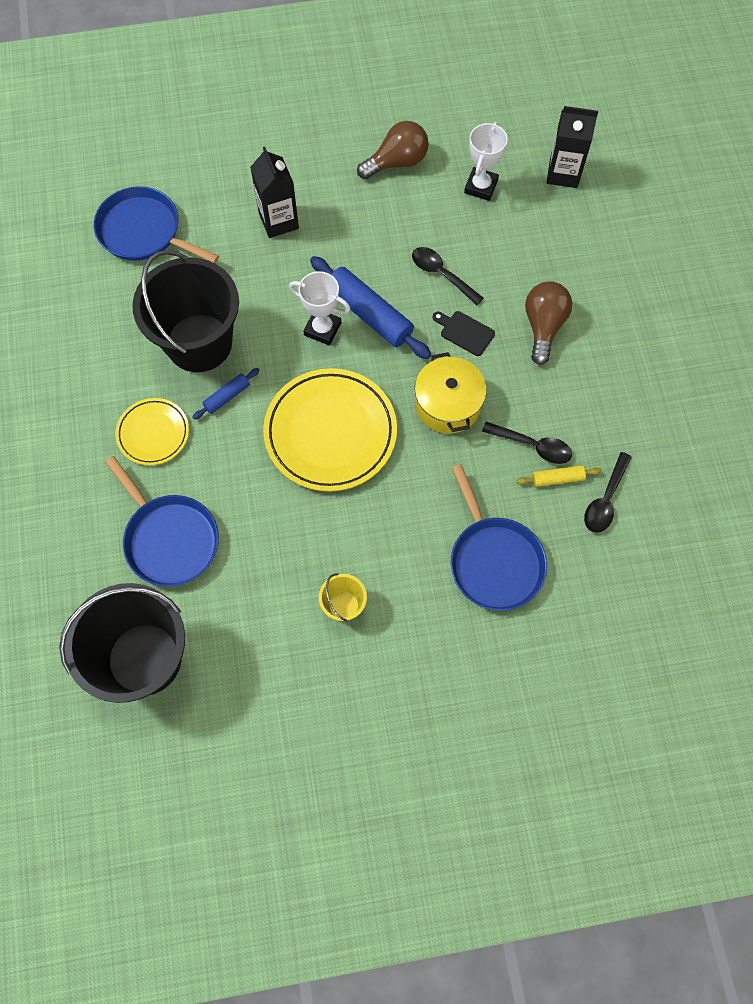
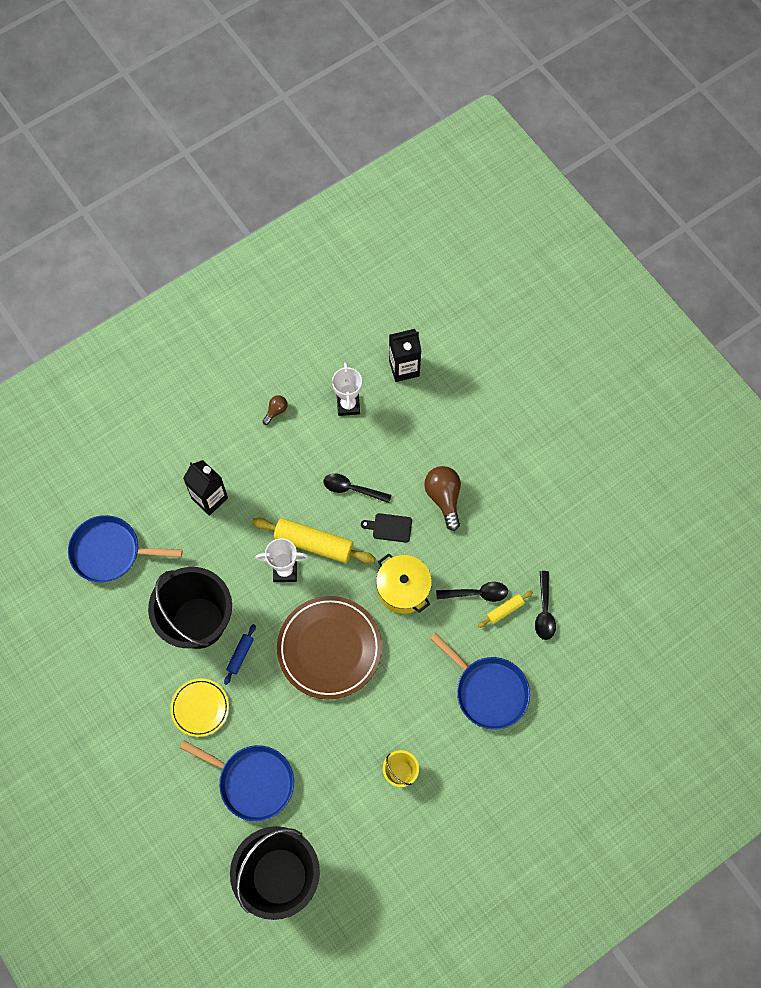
camera: 25 degrees left, 0 degrees up
(330, 432) = (329, 648): yellow plate -> brown plate
(369, 314) = (314, 544): blue rolling pin -> yellow rolling pin
(397, 162) = (276, 411): brown light bulb -> brown light bulb, size x0.52

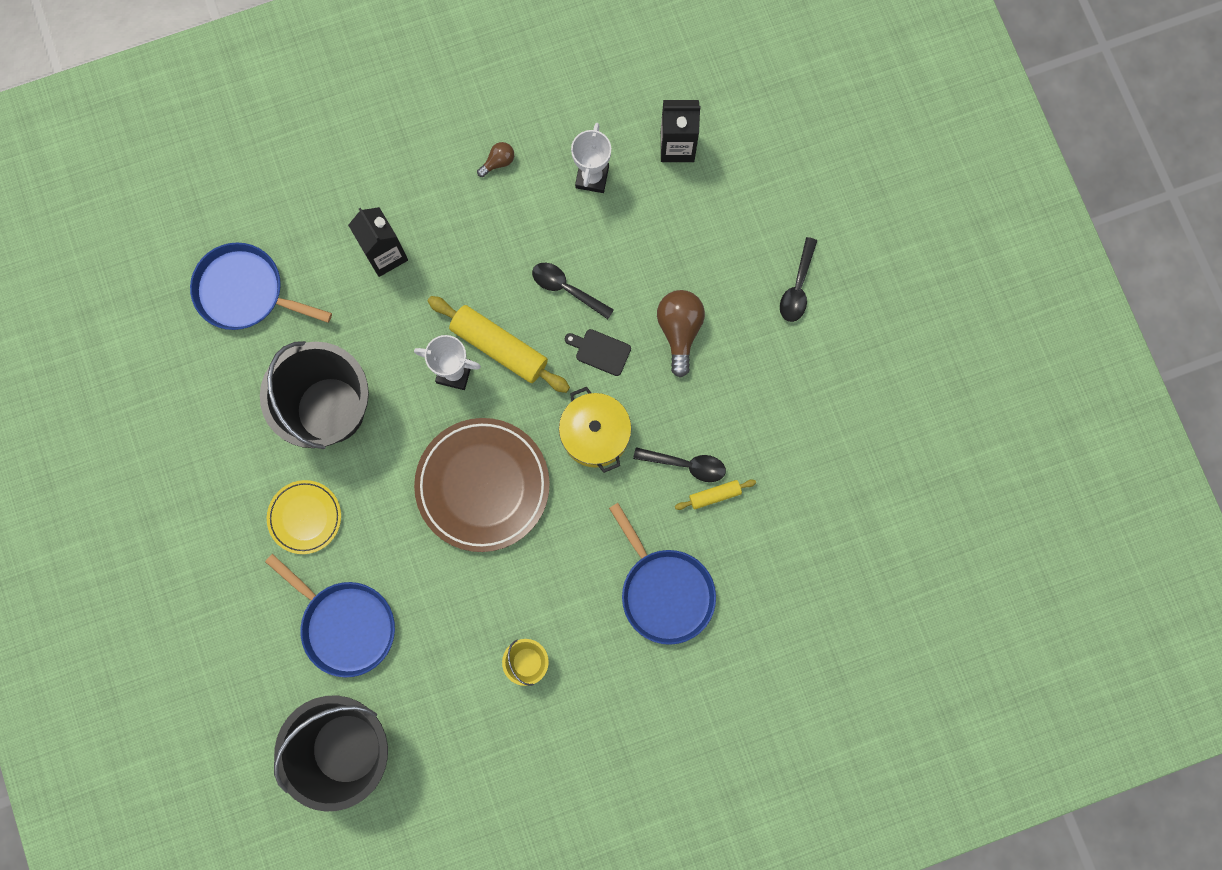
camera: 15 degrees right, 10 degrees up
(240, 655) = (371, 465): blue rolling pin -> none
(544, 611) = (764, 509): black spoon -> black spoon (797, 287)

